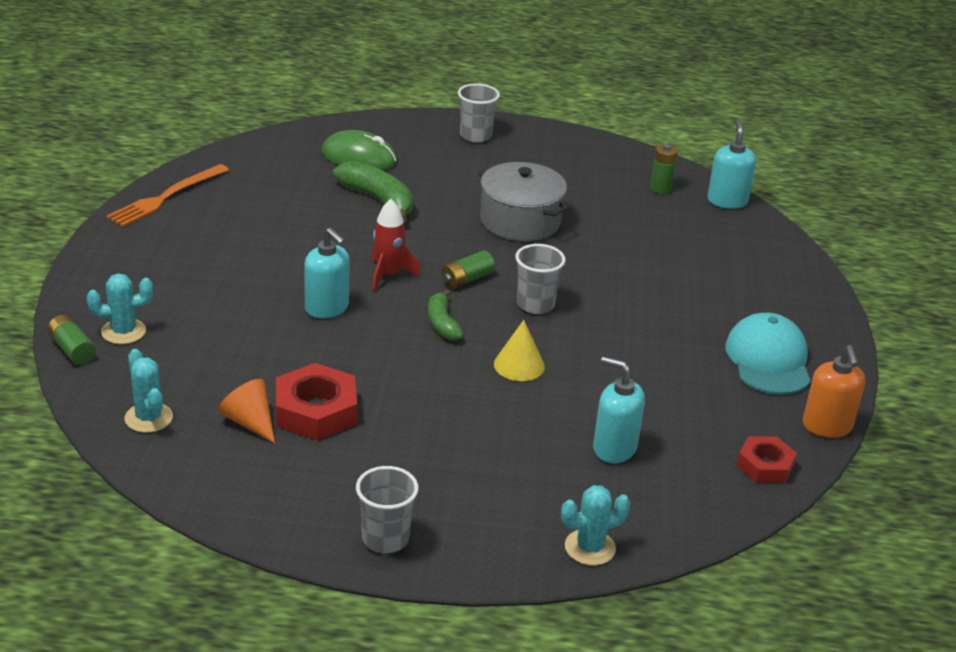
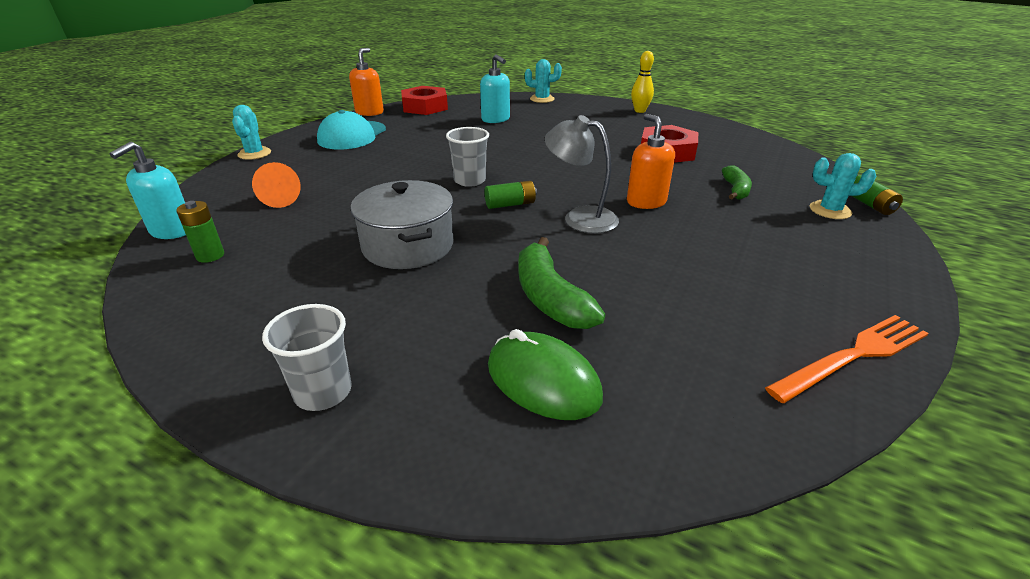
camera: 155 degrees left, 0 degrees up
(148, 418) = (784, 162): turquoise cactus -> turquoise cactus (254, 154)
(249, 422) = (713, 152): orange cone -> orange cone (281, 199)
(327, 308) = (646, 202): turquoise soap dispenser -> orange soap dispenser
(385, 539) = (640, 111): grey cup -> yellow bowling pin
(388, 275) = (580, 217): red rocket -> grey lamp
(442, 323) = (554, 180): green banana -> green banana (735, 190)
(519, 365) = (516, 153): yellow cone -> none
(765, 465) = (425, 107): red nut -> red nut, size x1.58

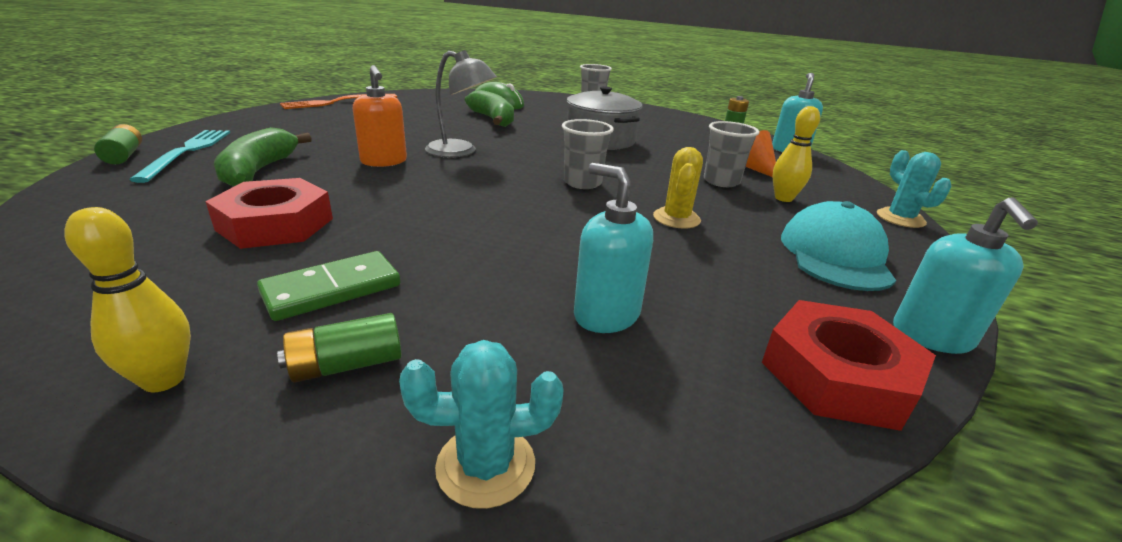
camera: 170 degrees right, 5 degrees down
(314, 168) = (783, 198): none -> yellow bowling pin
(342, 183) = (721, 181): none -> grey cup
(369, 112) = (932, 337): orange soap dispenser -> turquoise soap dispenser
(421, 154) = (676, 218): none -> yellow cactus
(510, 204) = (528, 161): green battery -> green battery (346, 365)
(609, 127) = (332, 289): none -> green domino
(735, 190) = (259, 170): green banana -> green banana, size x1.61
(830, 210) = (187, 152): turquoise cactus -> turquoise fork

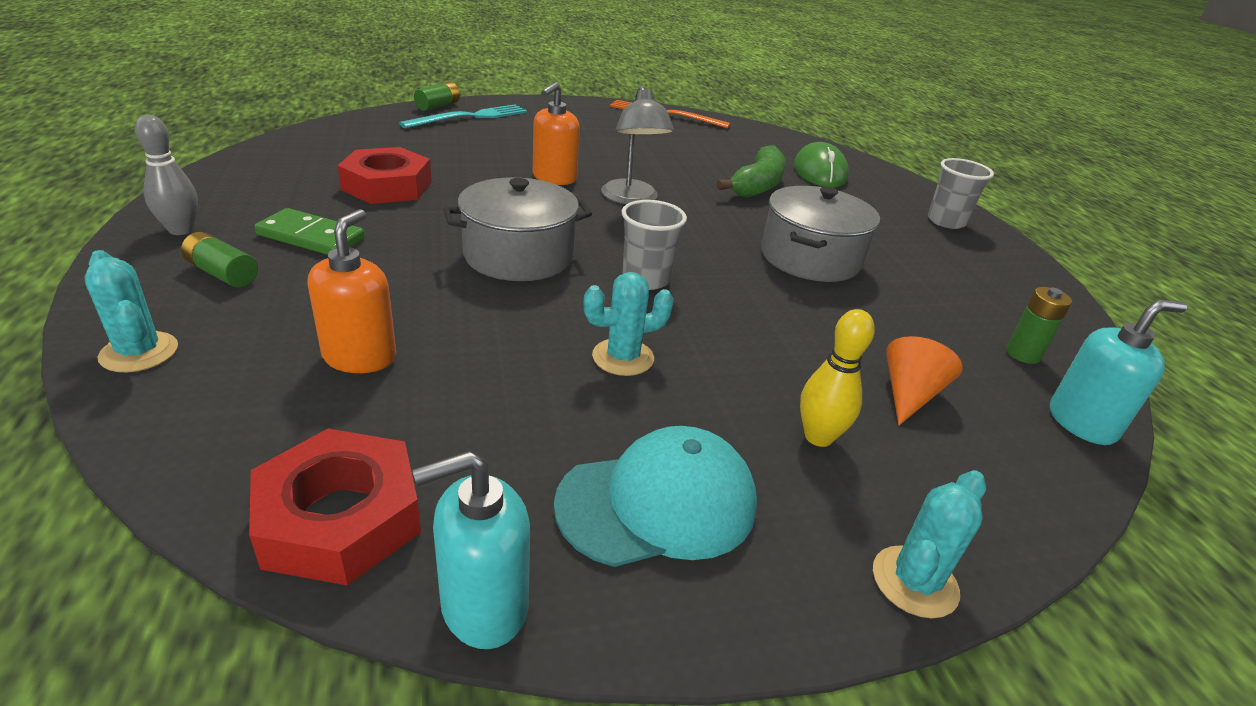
camera: 55 degrees right, 5 degrees up
(163, 380) = (181, 230): yellow bowling pin -> grey bowling pin
(259, 170) = (470, 147): green banana -> none
(500, 209) = (518, 255): none -> grey pot
(606, 315) = (360, 357): turquoise soap dispenser -> orange soap dispenser
(676, 218) = (623, 357): yellow cactus -> turquoise cactus
(721, 181) = (802, 372): grey cup -> none

